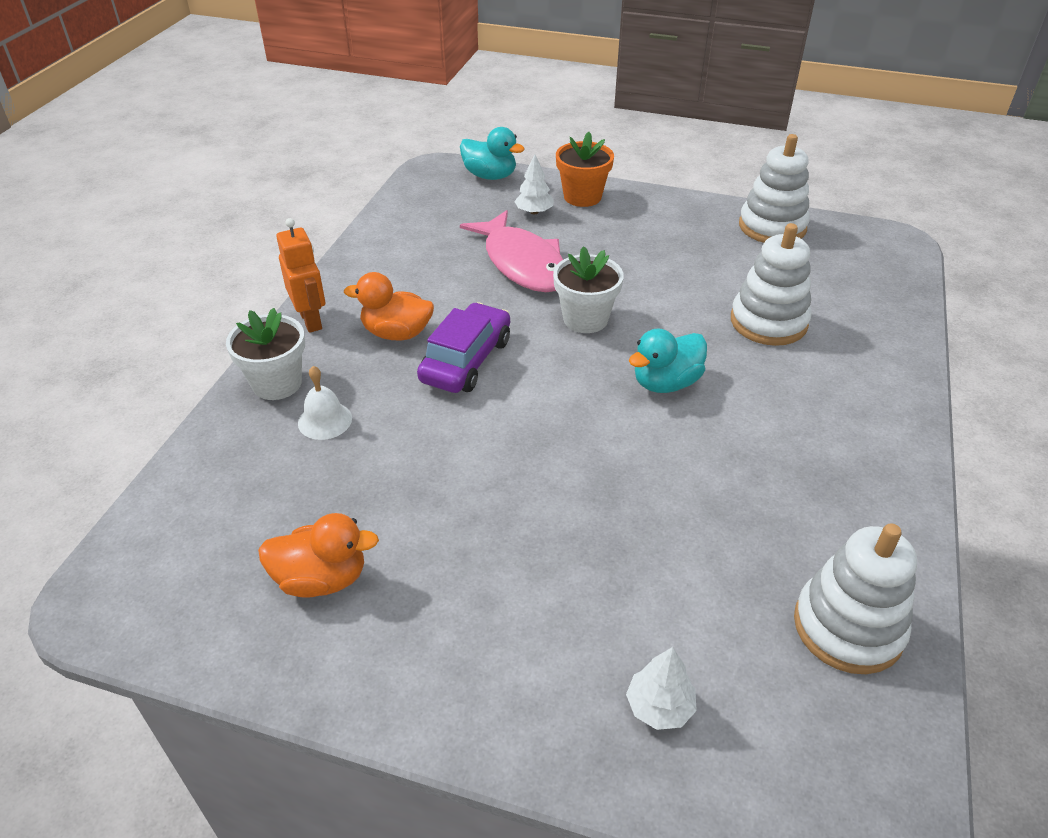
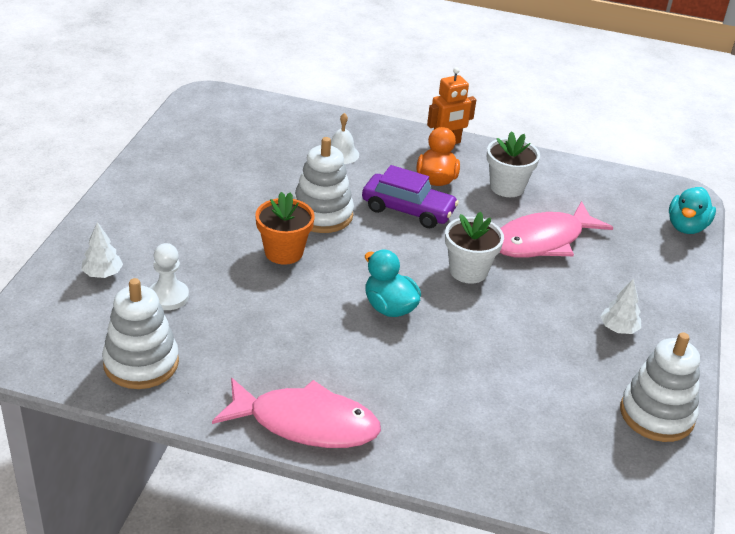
camera: 85 degrees right, 5 degrees down
(277, 383) = (376, 134): white flower pot -> white flower pot (507, 187)
(322, 579) = (211, 159): orange duck -> none
(534, 212) = (630, 251): white tree -> white tree (618, 329)
(582, 197) = (669, 282): orange flower pot -> orange flower pot (284, 252)
(696, 608) = (168, 296): none -> white pawn
(768, 322) = (481, 382): white stacking toy -> white stacking toy (322, 215)
(886, 454) = (306, 423): none -> pink fish

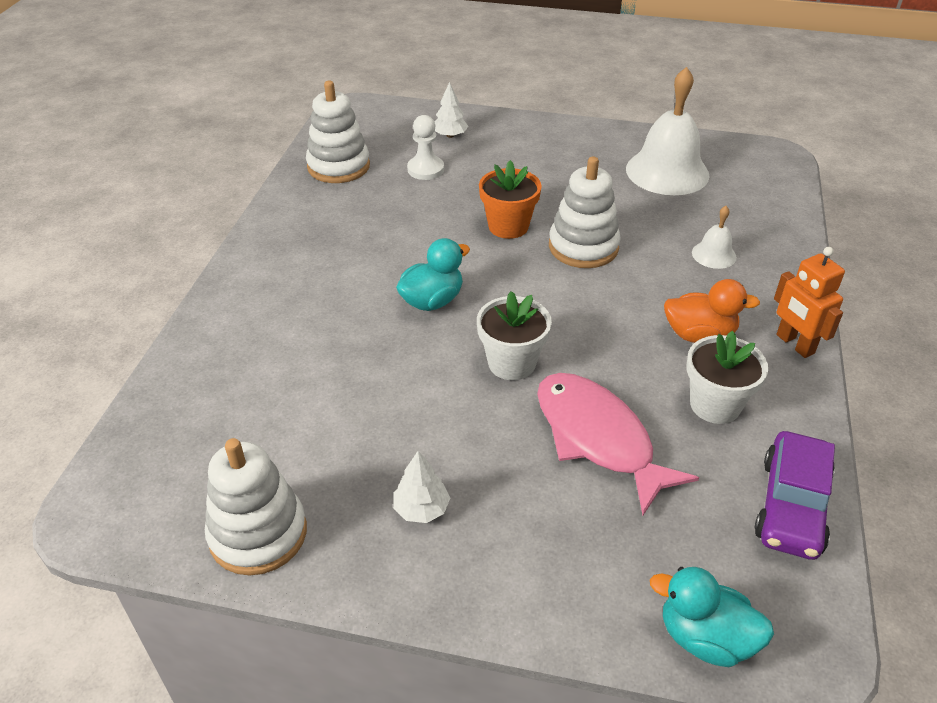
camera: 90 degrees right, 5 degrees up
(216, 152) = (667, 172): none -> white bell
(306, 423) = (263, 255): pink fish -> none
(408, 210) = (619, 311): purple car -> purple car (791, 506)

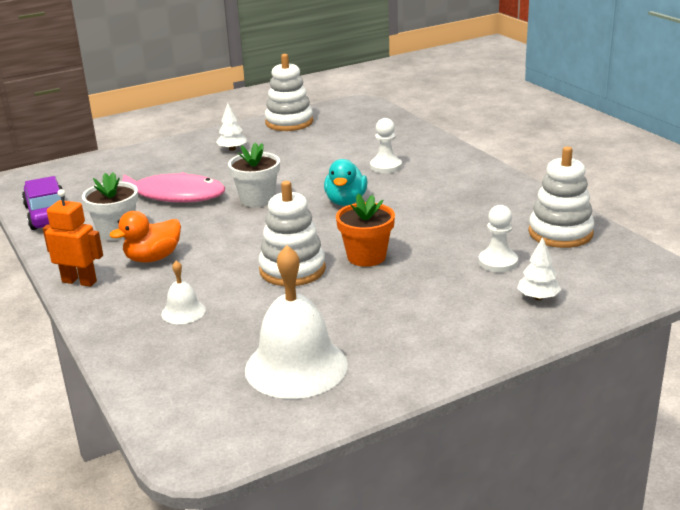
camera: 140 degrees right, 15 degrees down
(314, 330) = (385, 166): none -> white pawn
(705, 638) = (71, 169): turquoise duck -> none

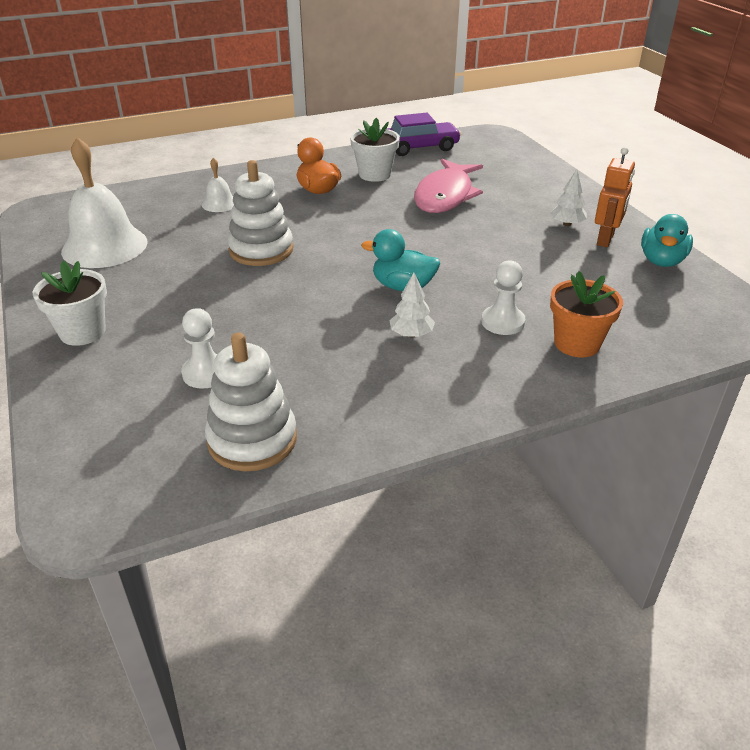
camera: 95 degrees right, 10 degrees up
(79, 281) = (293, 165): orange robot -> orange robot (605, 239)
(257, 199) = (423, 236): white flower pot -> white flower pot (82, 332)
(289, 122) = (661, 261): white stacking toy -> turquoise duck
(366, 257) = (265, 290): orange flower pot -> orange flower pot (577, 343)
(538, 297) = (113, 388): white tree -> white tree (411, 334)

